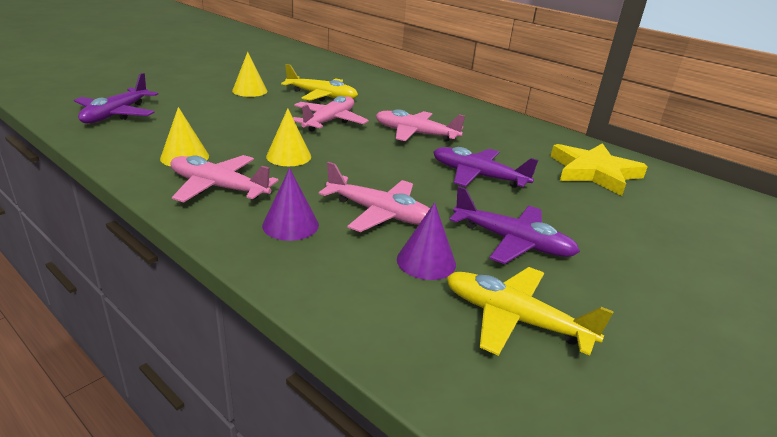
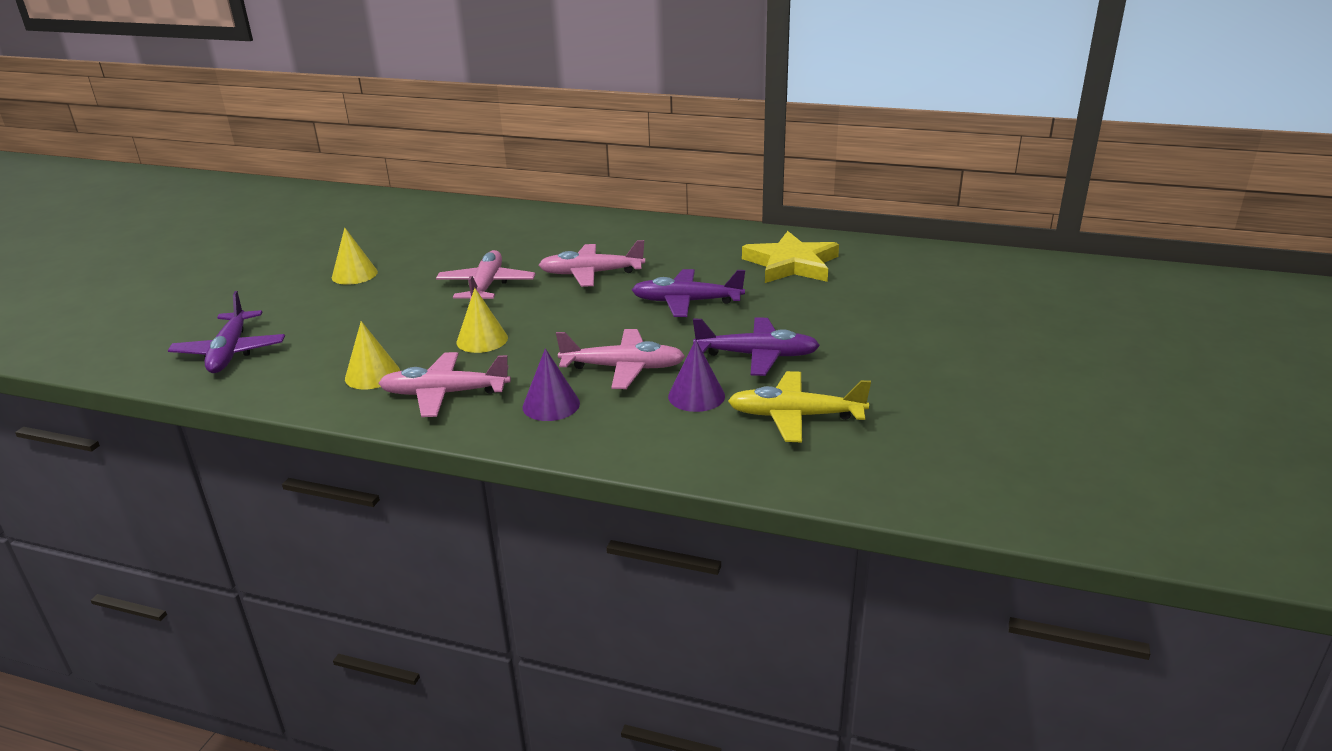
camera: 20 degrees left, 0 degrees up
(321, 96) = (447, 256): yellow plane -> none

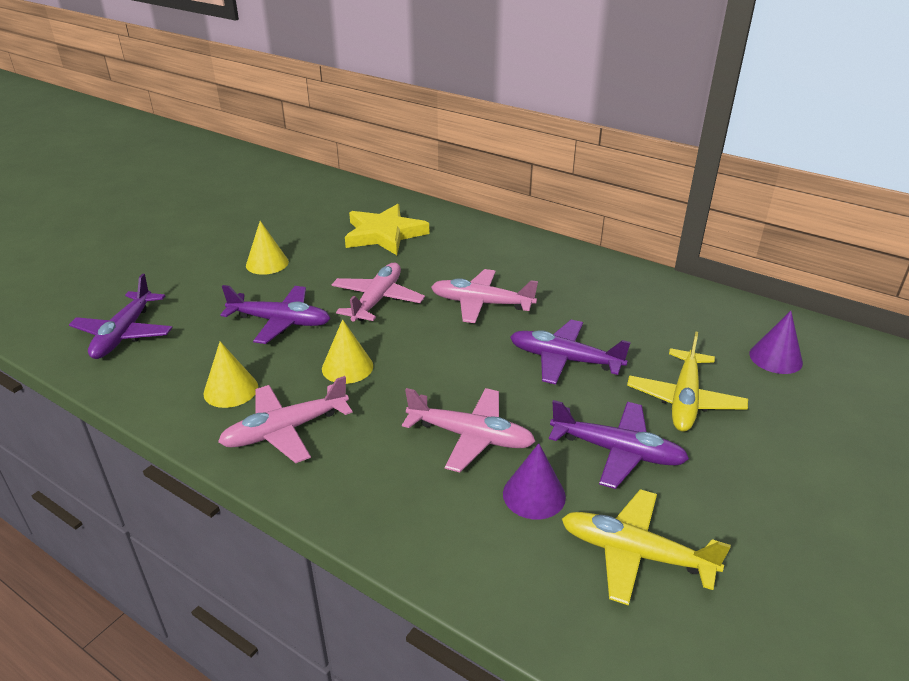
camera: 15 degrees right, 5 degrees up
(394, 317) = (280, 322): none -> purple plane
(445, 394) = (286, 430): pink plane -> pink plane turned 45 degrees counterclockwise
(551, 405) = (380, 470): purple cone -> purple cone (775, 358)
(791, 264) = (690, 330): yellow star -> yellow star (384, 234)
(802, 312) = (684, 400): none -> yellow plane

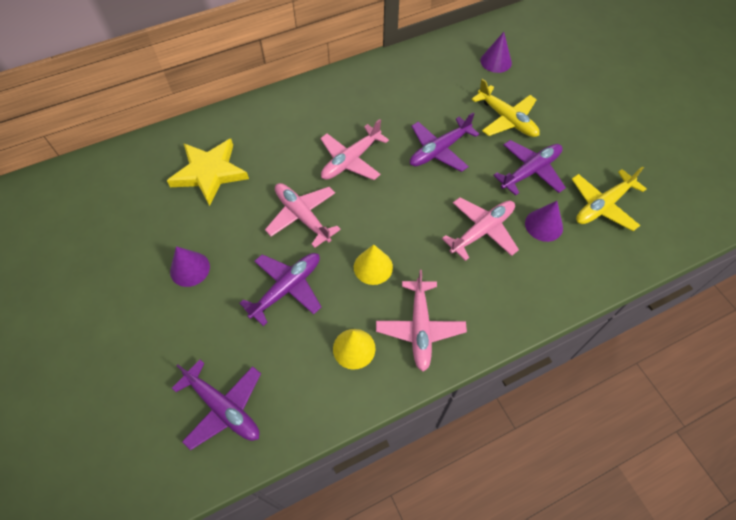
camera: 60 degrees left, 25 degrees up
(267, 263) = (190, 269): yellow cone -> purple cone

